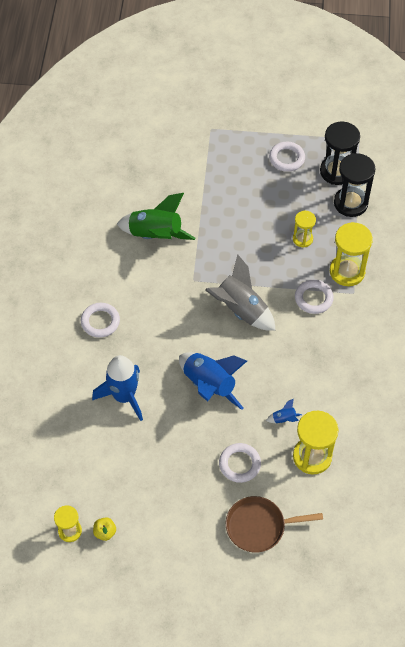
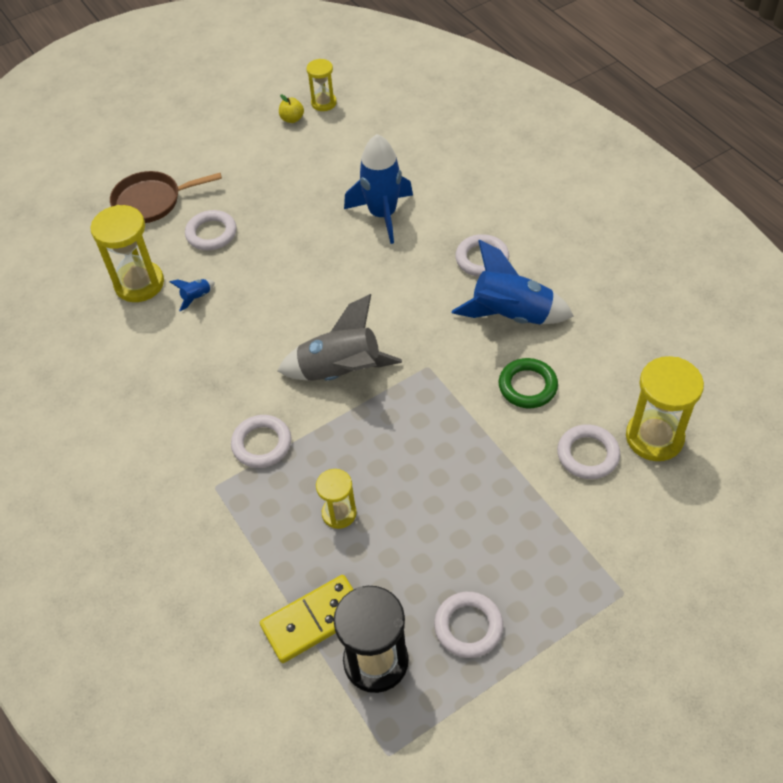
camera: 145 degrees right, 5 degrees down
(155, 235) = (527, 386): green rocket -> green ring
(164, 186) = (587, 454): none -> white ring
(209, 385) = (305, 277): blue rocket -> blue rocket (511, 315)
(259, 526) = (151, 201): brown pan -> brown pan turned 150 degrees counterclockwise
(347, 271) = (244, 509): yellow hourglass -> yellow hourglass (654, 437)
(350, 203) = (313, 620): black hourglass -> yellow domino

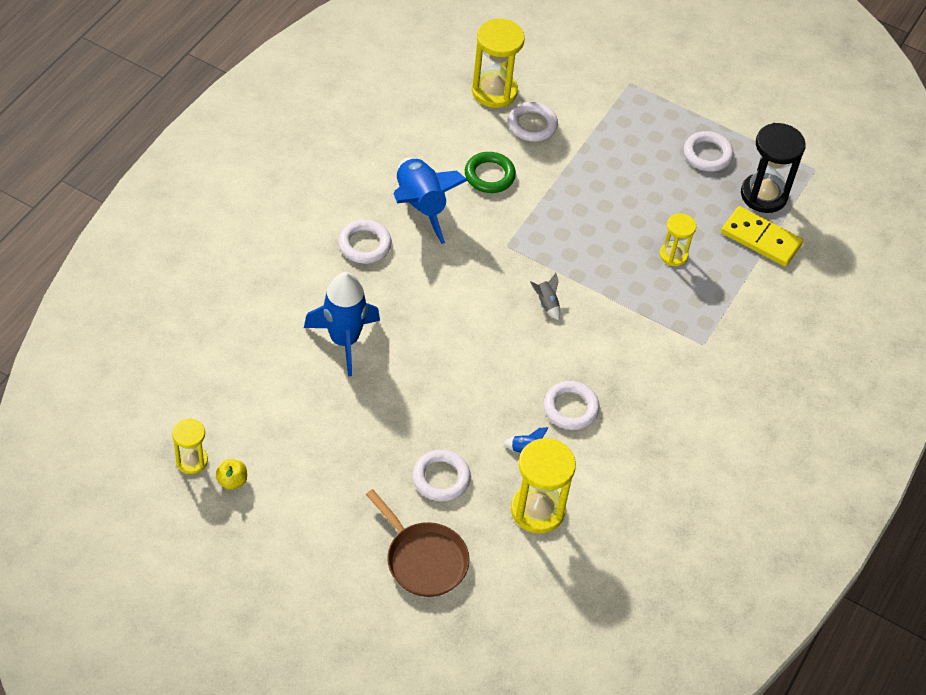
camera: 125 degrees left, 0 degrees up
(262, 444) = (647, 329): white ring -> white ring (571, 408)
(340, 372) = (546, 303): grey rocket -> grey rocket, size x0.41

